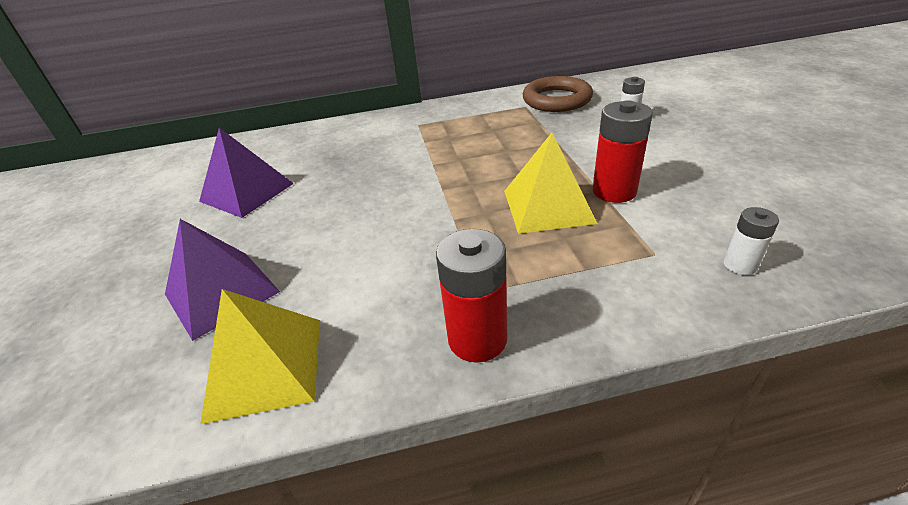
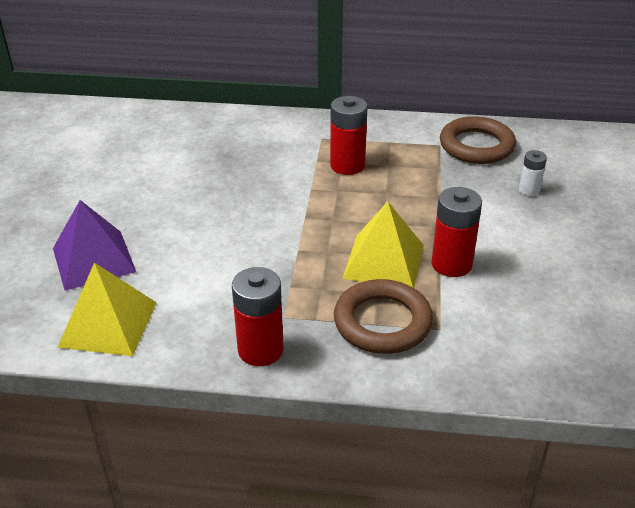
camera: 15 degrees right, 0 degrees up
(246, 192) = (138, 172): purple pyramid -> none
(455, 138) = (347, 165): none -> red battery
(592, 264) = (382, 322): none -> brown ring
(740, 265) = (498, 358): white battery -> none

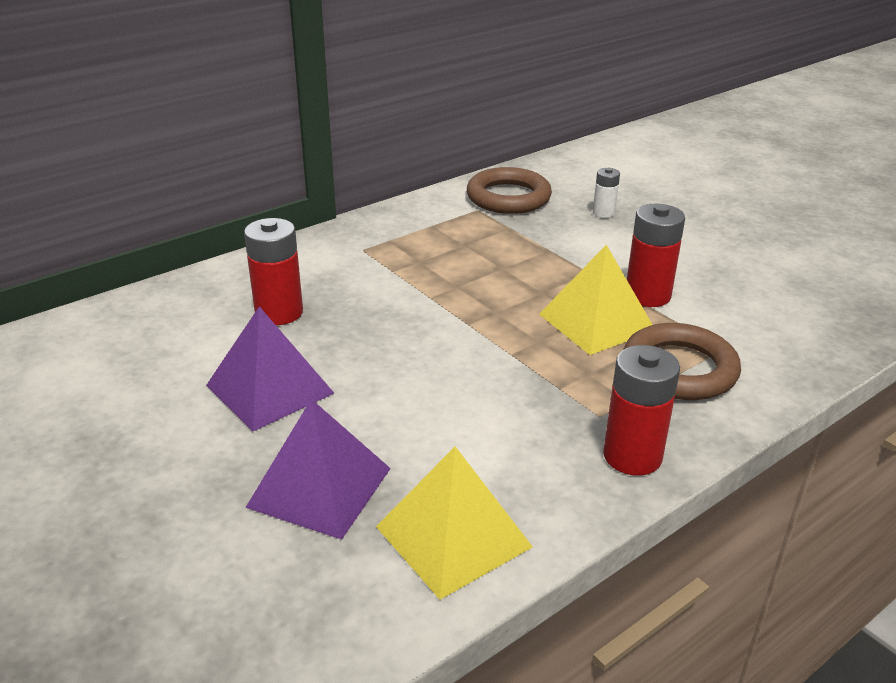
camera: 45 degrees left, 5 degrees down
(149, 195) = (270, 389): none -> purple pyramid
(347, 165) = (429, 261): red battery -> red battery (279, 313)

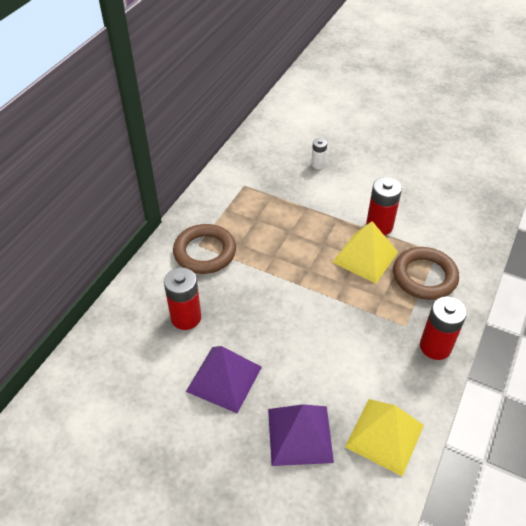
camera: 25 degrees left, 15 degrees up
(508, 197) = (255, 168): brown ring -> brown ring (205, 252)

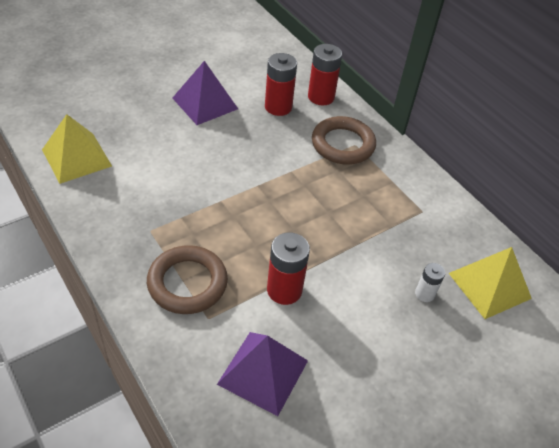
camera: 115 degrees right, 0 degrees up
(299, 435) = (125, 117): purple pyramid -> purple pyramid (263, 372)
(365, 257) = (251, 251): yellow pyramid -> yellow pyramid (489, 285)
(435, 346) = (110, 236): red battery -> red battery (321, 97)

